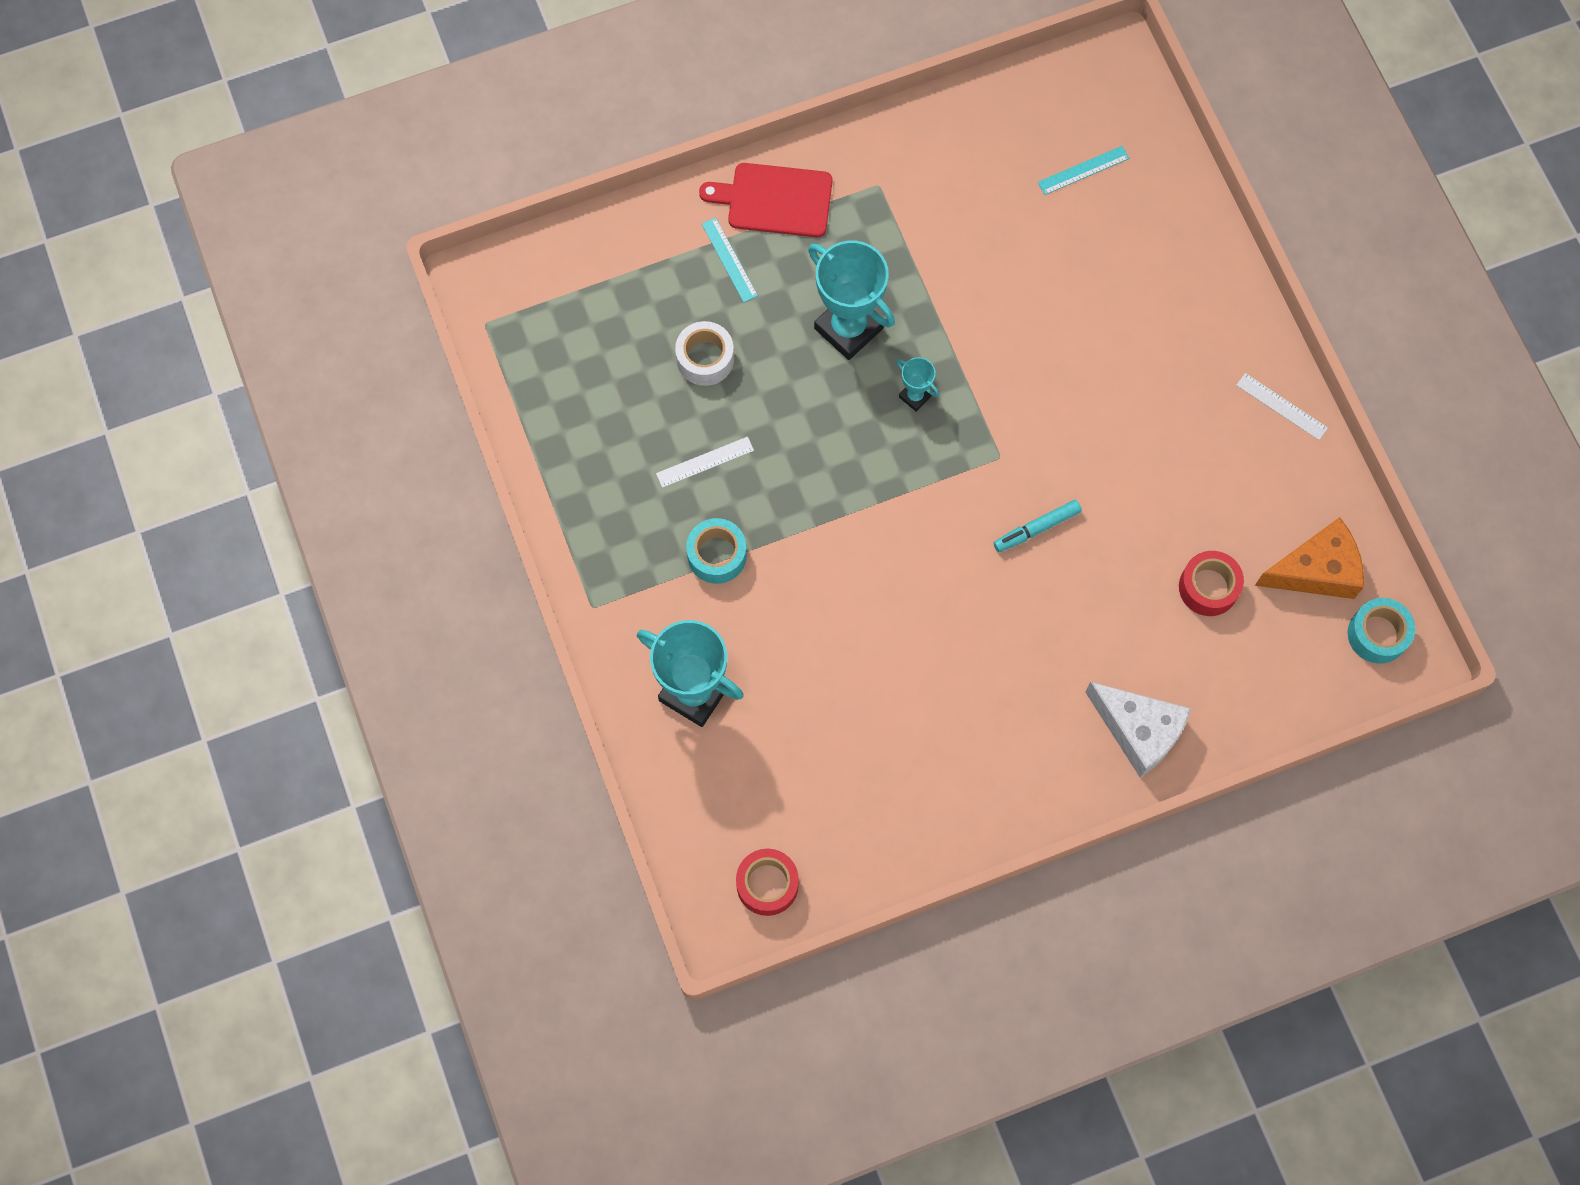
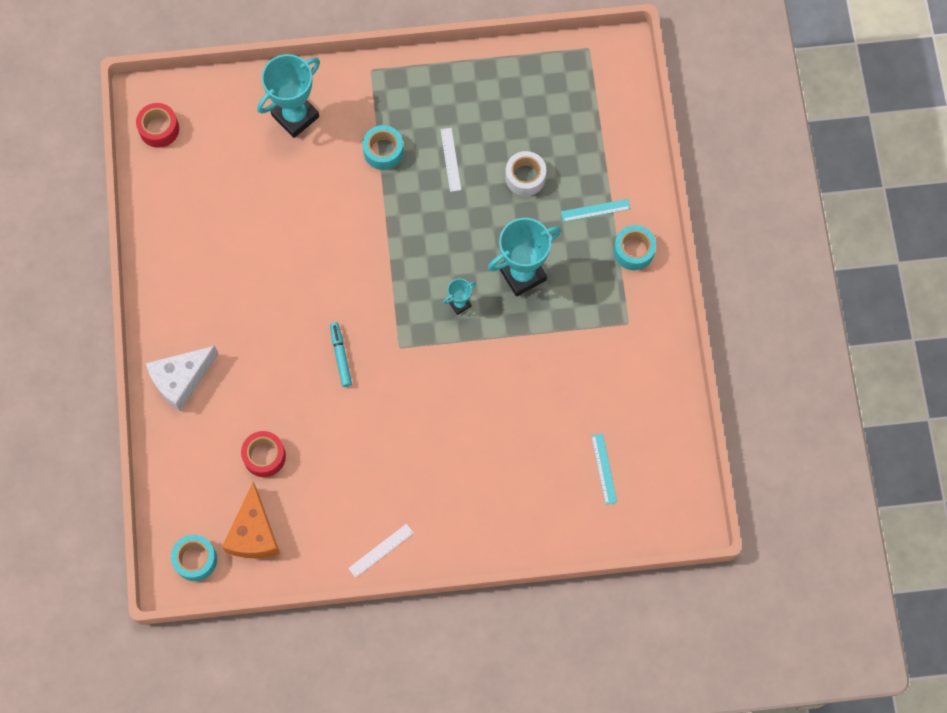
camera: 105 degrees right, 0 degrees up
(775, 200) = (634, 251): red cutting board -> turquoise tape

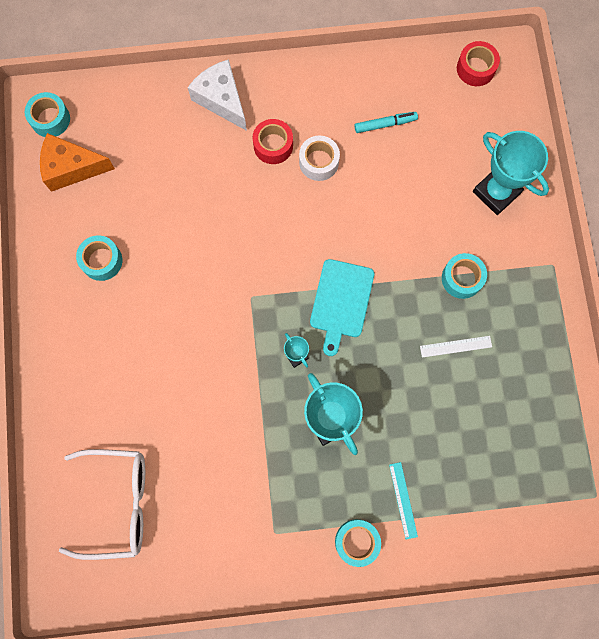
camera: 90 degrees right, 5 degrees up
(264, 456) = (144, 175): red tape -> red tape (273, 145)
(340, 356) = (242, 241): turquoise marker -> turquoise marker (385, 124)
(358, 496) = (102, 261): none -> turquoise tape
(381, 550) = (47, 282): white ruler -> none
(405, 262) = (341, 302): none -> turquoise cutting board
(525, 177) = (438, 424): white tape -> white tape (319, 162)
(604, 468) = (117, 503): turquoise ruler -> white glasses

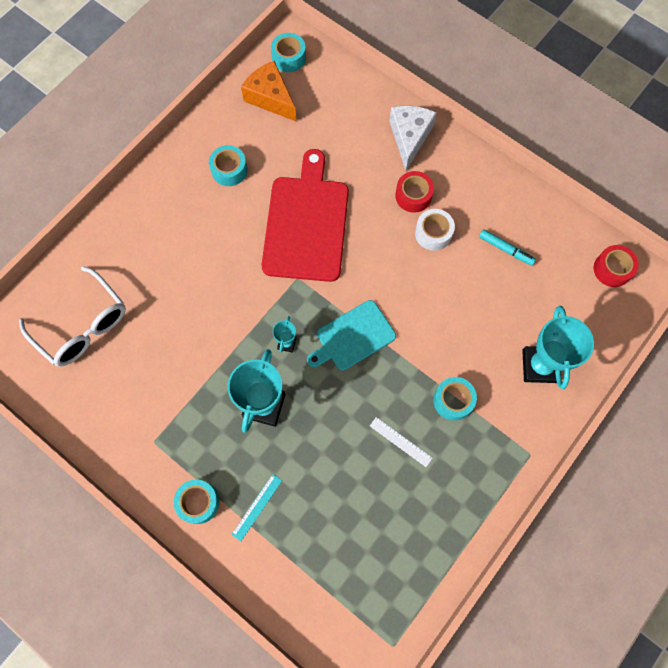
camera: 45 degrees right, 5 degrees down
(212, 246) = (306, 224): none -> red cutting board

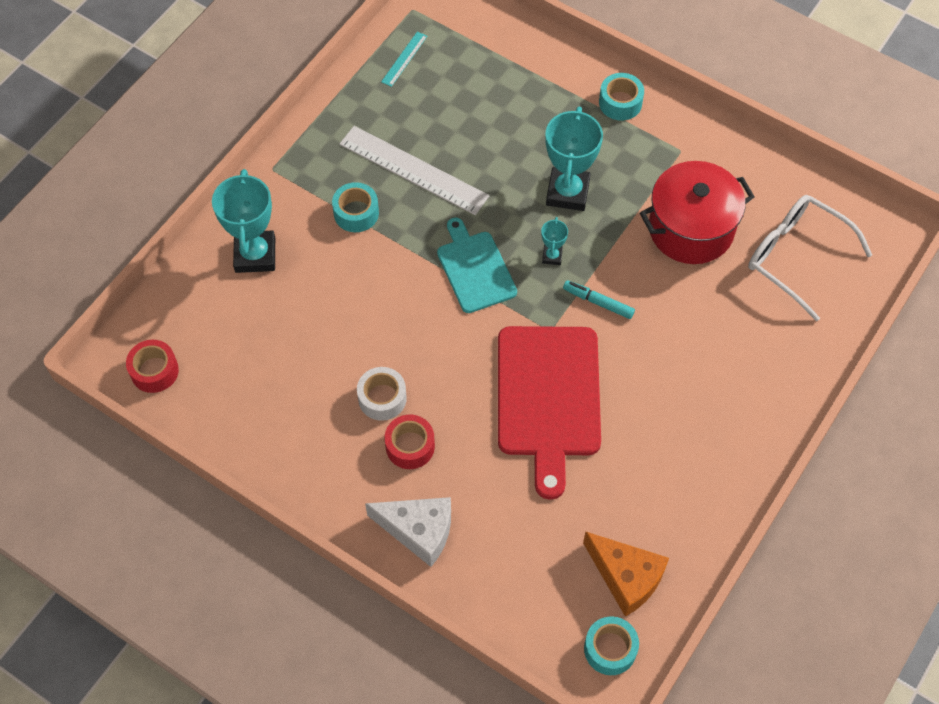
camera: 175 degrees right, 10 degrees down
(164, 360) = (691, 229): none -> red pot
(229, 170) = (663, 462): turquoise tape -> none
(257, 507) = (559, 103): turquoise ruler -> turquoise ruler (404, 59)
(353, 337) = (475, 269): turquoise cutting board -> turquoise cutting board turned 75 degrees counterclockwise
(400, 441) = (413, 170): white ruler -> white ruler, size x2.13
(409, 137) = (418, 531): white cheese -> white cheese turned 75 degrees counterclockwise
(506, 249) = (288, 385): turquoise marker -> turquoise marker (598, 302)

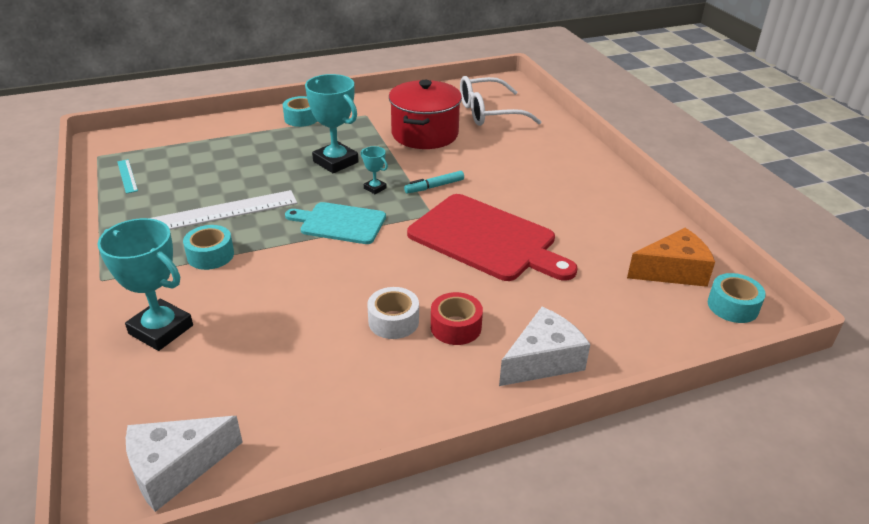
camera: 55 degrees left, 25 degrees down
(154, 371) = (176, 468): red tape -> white cheese

